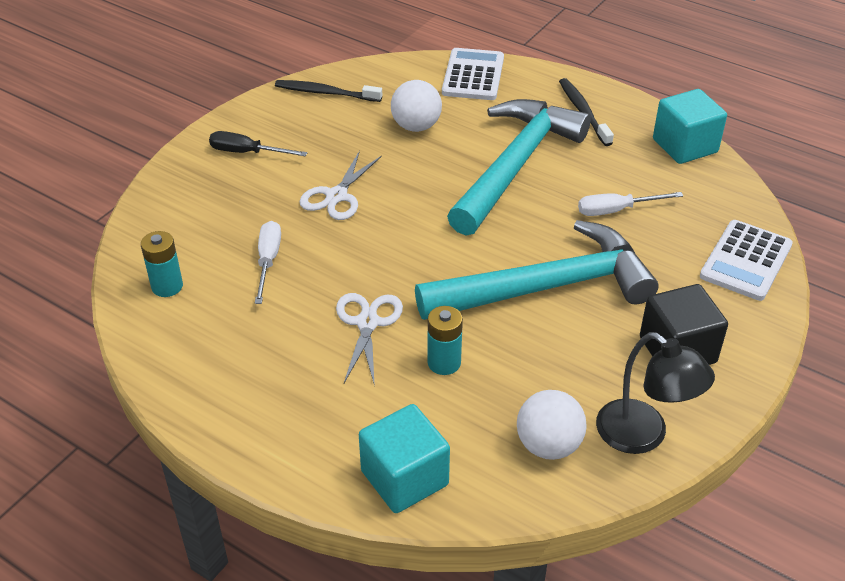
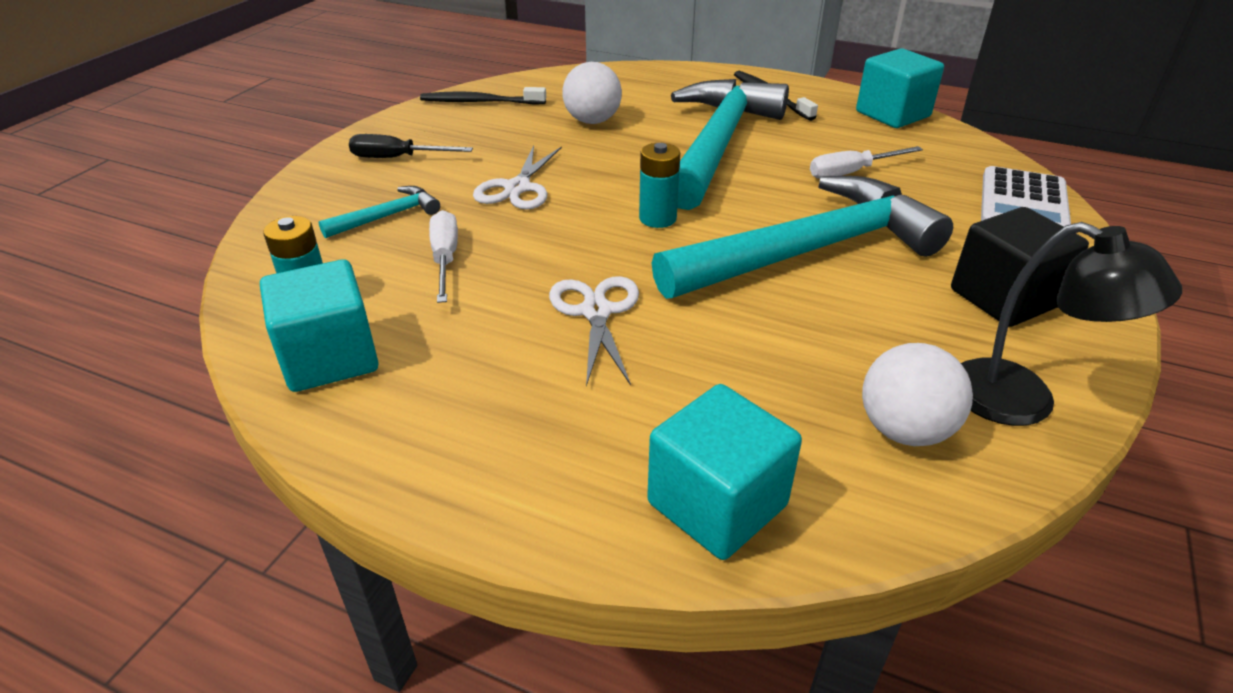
camera: 10 degrees left, 5 degrees down
(177, 337) = (330, 358): none -> turquoise cube
(231, 214) = (387, 216): none -> turquoise hammer
(444, 363) = (715, 346): turquoise battery -> turquoise battery (657, 218)
(473, 75) = (639, 77): white calculator -> none

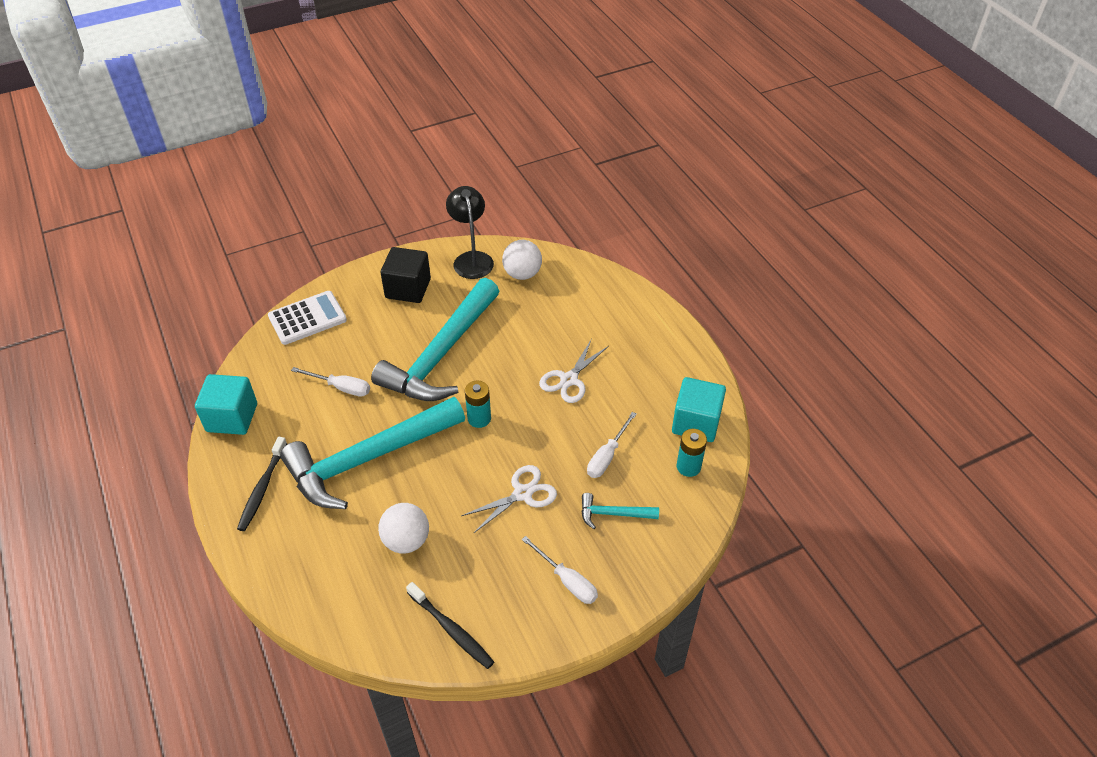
camera: 140 degrees left, 10 degrees up
(397, 158) = (567, 580): black screwdriver -> white screwdriver
(717, 504) = (606, 289): turquoise cube -> none
(809, 250) = (441, 355): turquoise hammer -> turquoise hammer turned 75 degrees counterclockwise

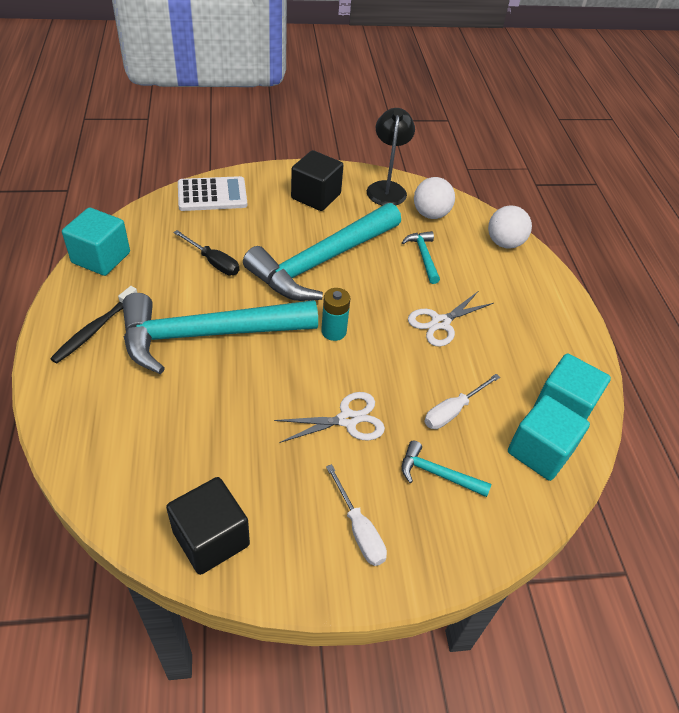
camera: 15 degrees right, 0 degrees up
(341, 387) = (213, 262): white screwdriver -> black screwdriver
(406, 541) = (207, 427): white ball -> white ball (504, 243)
(451, 630) = (211, 538): black toothbrush -> black cube
(531, 319) = (423, 256): none -> turquoise hammer
(688, 467) = (540, 451): turquoise battery -> turquoise cube

